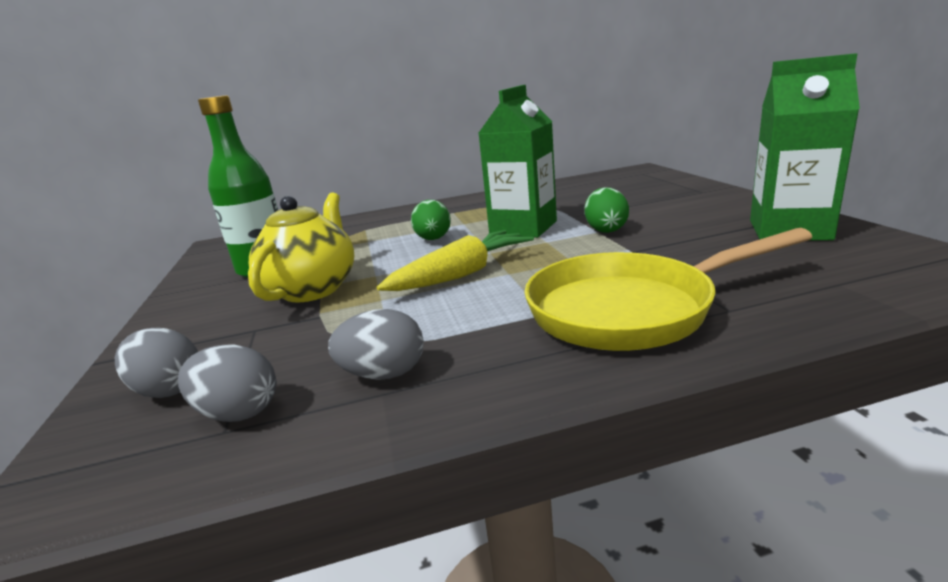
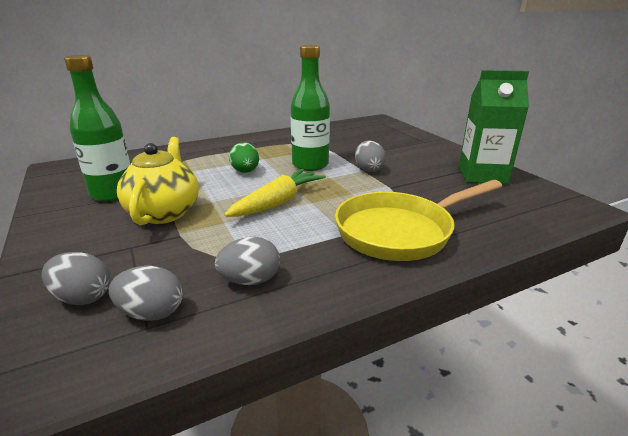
camera: 15 degrees left, 5 degrees up
(523, 228) = (310, 165): green carton -> green bottle
(606, 230) = (368, 169): green egg -> grey egg

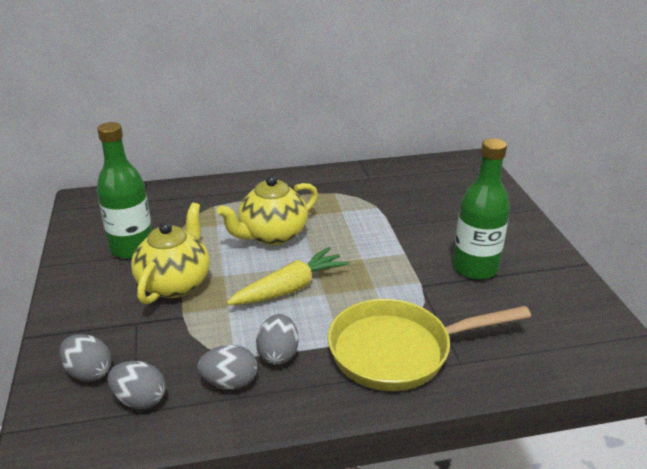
camera: 15 degrees right, 5 degrees up
(245, 171) = (272, 235): green egg -> yellow teapot
(310, 165) = (347, 235): green bottle -> green bottle (475, 268)
(368, 169) = (411, 252): grey egg -> grey egg (278, 354)
(482, 175) = (544, 284): green carton -> none

